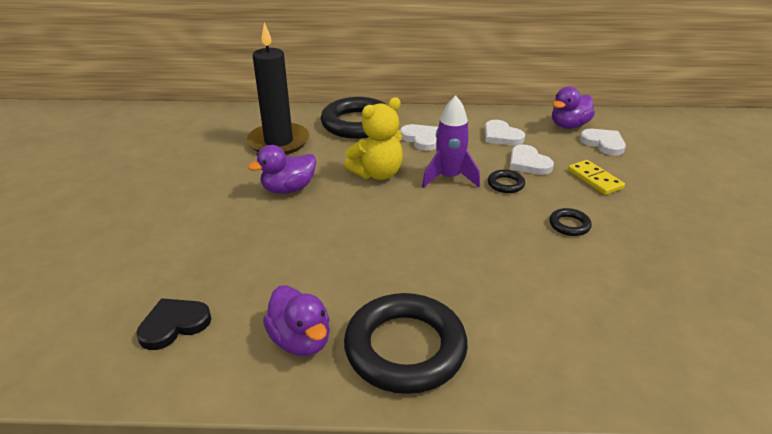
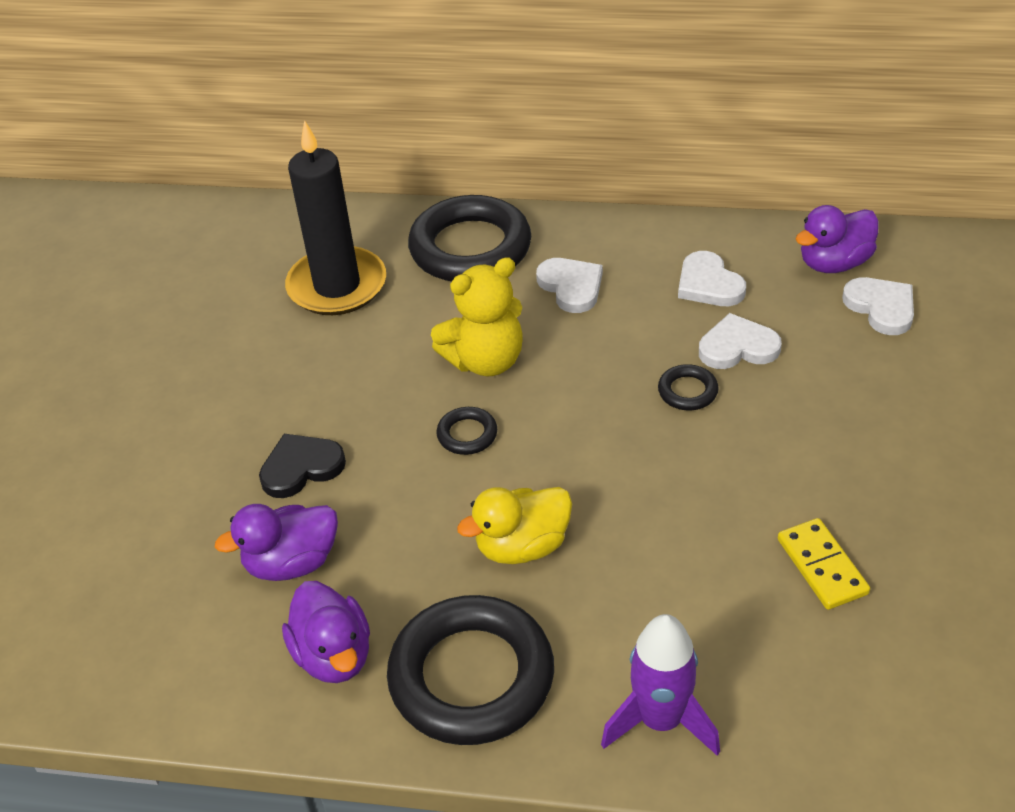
camera: 10 degrees right, 10 degrees up
(174, 325) = (168, 620): black heart -> black heart (301, 468)
(288, 189) = (343, 386): purple duck -> purple duck (292, 563)
(423, 268) = (522, 546): none -> yellow duck
(449, 178) = (599, 374): purple rocket -> purple rocket (660, 720)
(528, 163) = (738, 347): white heart -> white heart turned 105 degrees clockwise
(569, 225) = (766, 478): black ring -> black ring (467, 434)
(595, 179) = (838, 387): yellow domino -> yellow domino (822, 566)

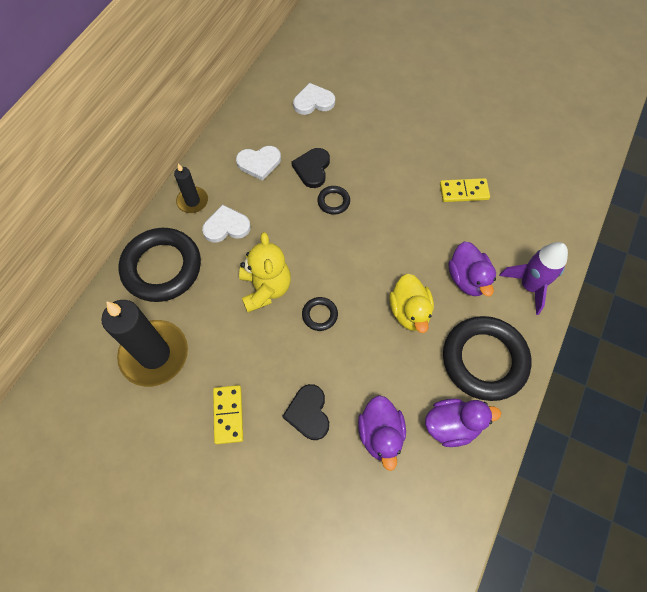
camera: 75 degrees left, 20 degrees up
(273, 384) = (228, 415): none -> yellow domino
(595, 239) = (192, 201): none -> black candle
(738, 347) = (312, 169): white heart -> black heart
(834, 263) = (272, 106): purple duck -> purple duck (467, 279)

